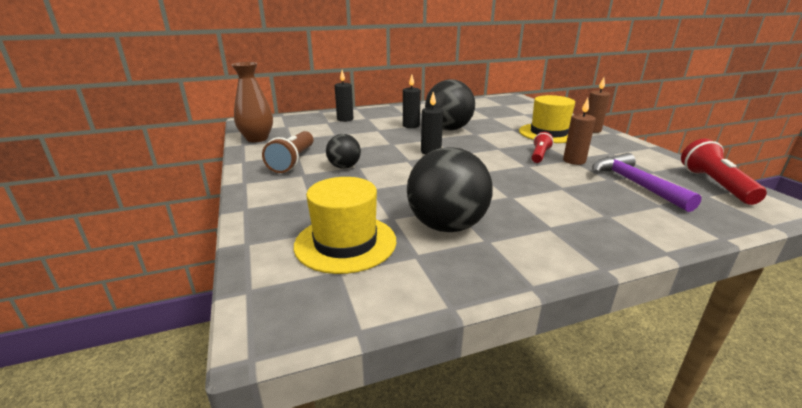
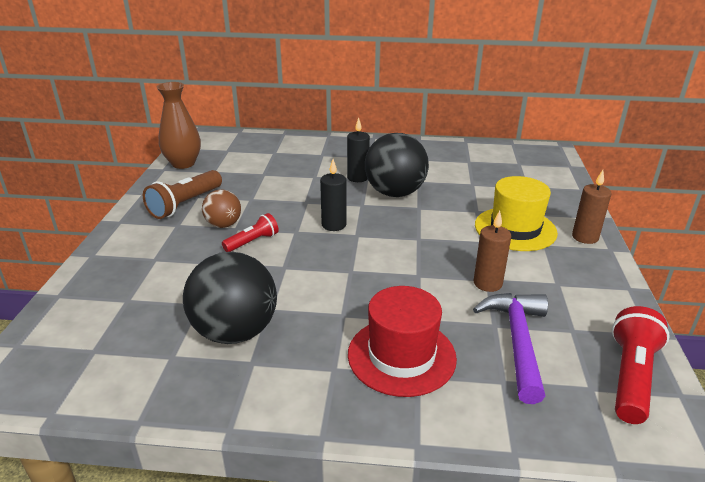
camera: 25 degrees right, 5 degrees up
(344, 167) = (223, 225): black ball -> brown ball
(345, 119) = (296, 151): black candle -> none
(345, 243) = (130, 321): yellow hat -> none
(539, 155) = (455, 263): red flashlight -> red flashlight (253, 242)
(582, 208) = (401, 356): none -> red hat

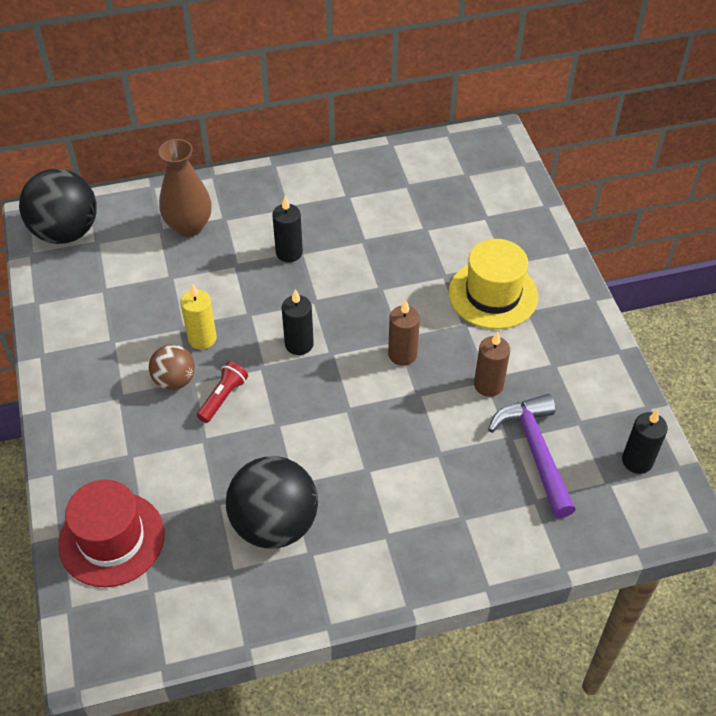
camera: 20 degrees left, 20 degrees up
(183, 163) = (55, 284): brown vase -> brown vase (189, 226)
(185, 204) = (107, 360): brown flashlight -> none
(261, 207) = (202, 338): none -> yellow candle
(395, 193) = (344, 269): black ball -> black ball (66, 232)
(401, 356) = (440, 501): red hat -> red hat (112, 539)
(585, 237) = (565, 287): brown candle -> brown candle (402, 354)
(631, 376) = (637, 461): red flashlight -> black candle

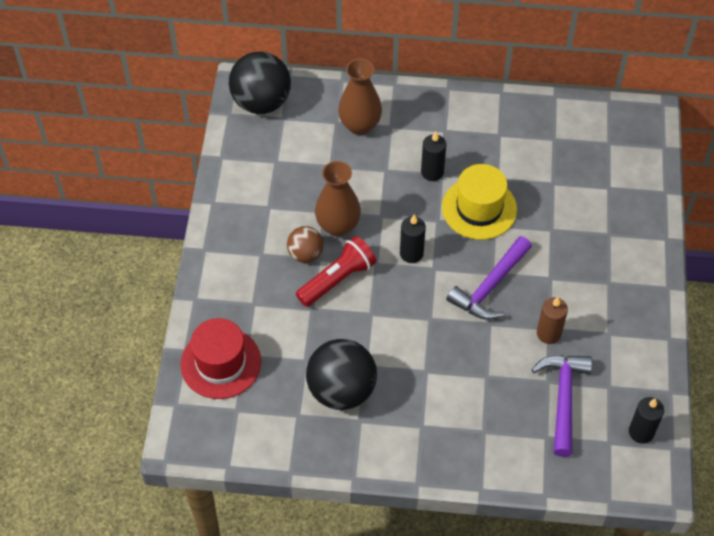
camera: 20 degrees right, 5 degrees up
(202, 338) = (338, 226): yellow candle -> brown vase
(223, 397) = (337, 279): red flashlight -> red flashlight, size x1.62
(402, 354) = (490, 287): brown candle -> purple hammer
(493, 294) = (585, 258): yellow hat -> yellow hat (479, 208)

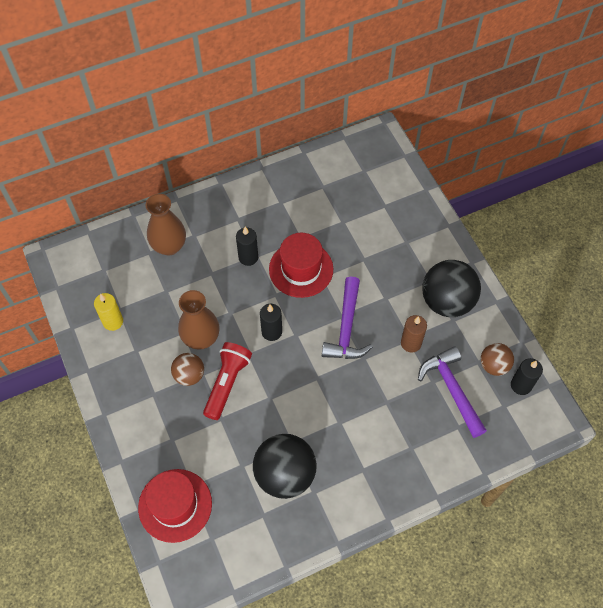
camera: 30 degrees left, 5 degrees up
(261, 102) = (78, 265): black ball -> black ball (447, 301)
(263, 170) = (113, 321): none -> yellow candle
(479, 208) = (301, 269): yellow hat -> red hat
(624, 398) = (494, 365): none -> brown ball

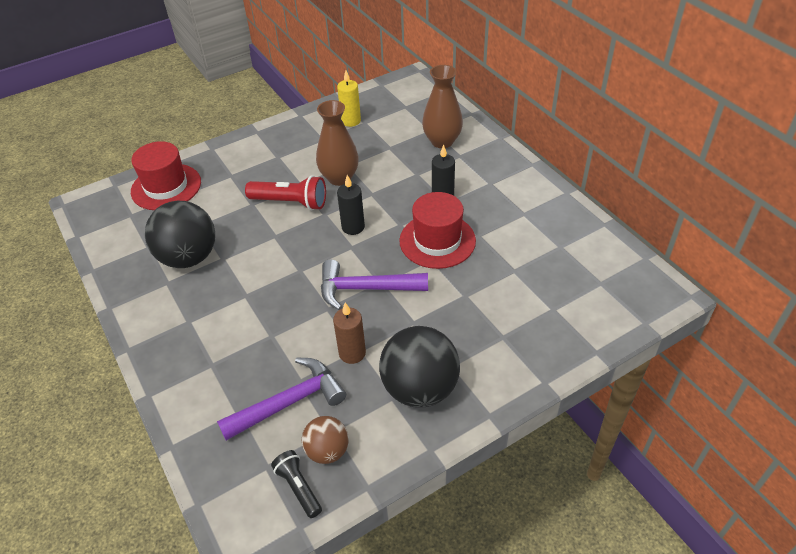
camera: 85 degrees right, 15 degrees down
(189, 375) = (298, 176): brown ball -> none
(521, 385) = (298, 487): black candle -> black flashlight

